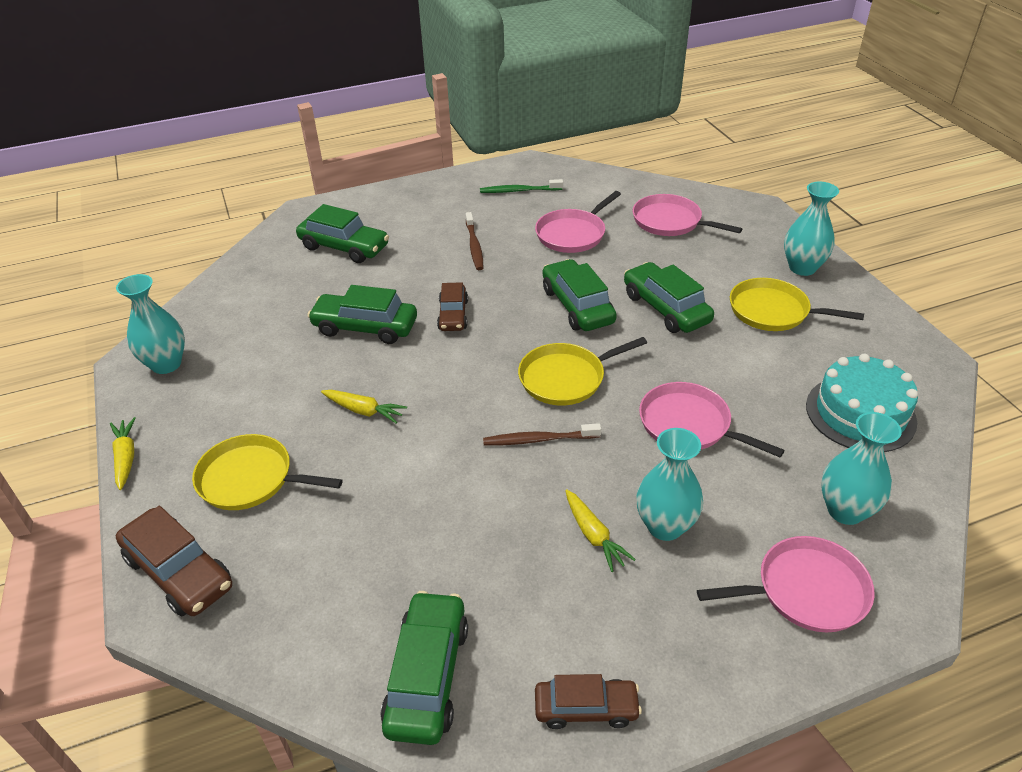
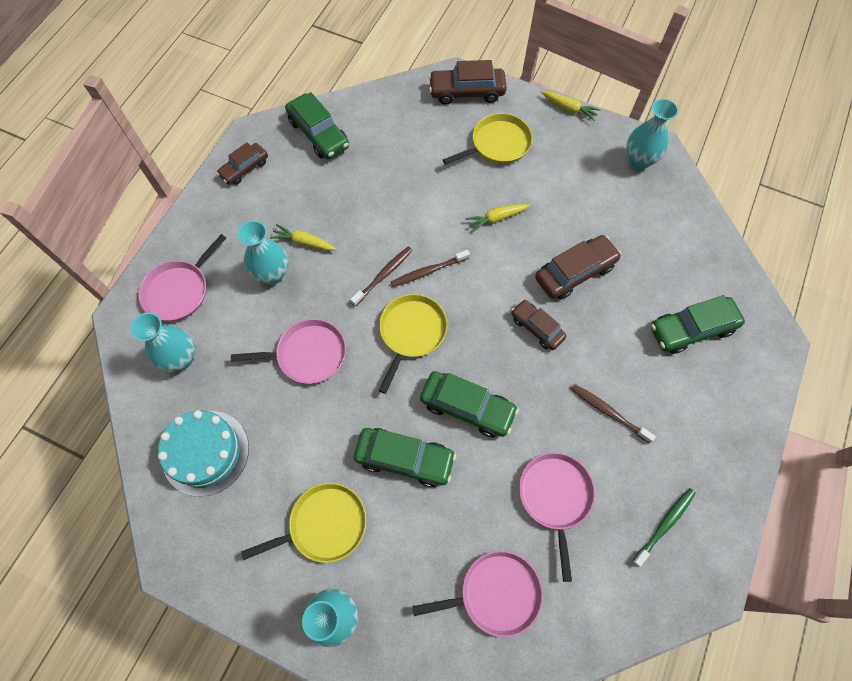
camera: 135 degrees right, 25 degrees up
(365, 327) = (575, 272): green car -> brown car
(490, 413) = (428, 271): none -> brown toothbrush

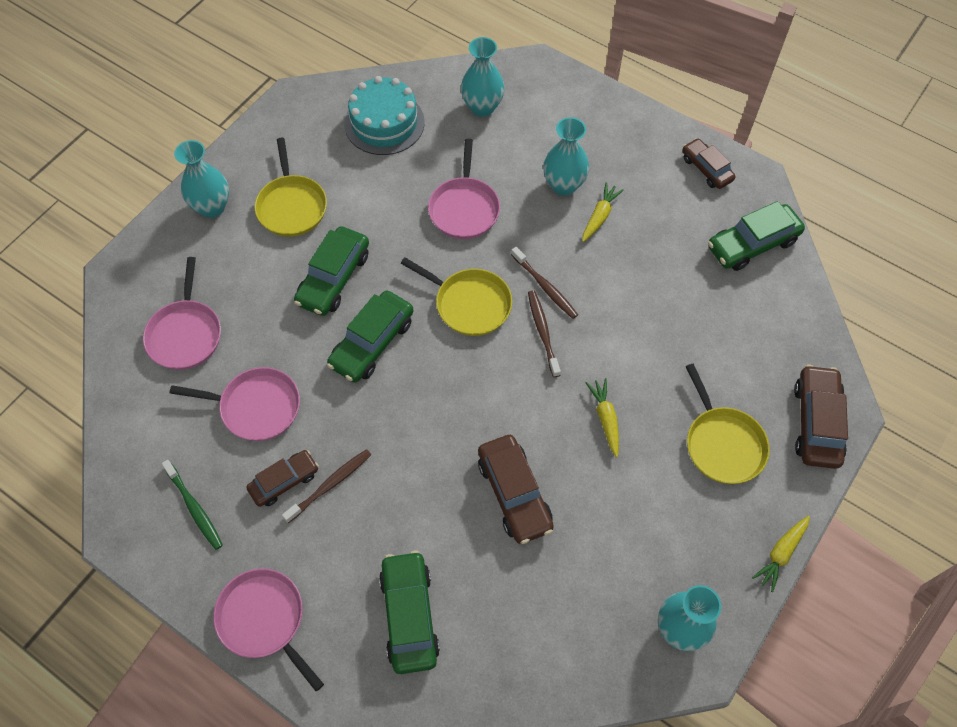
camera: 100 degrees right, 5 degrees down
(179, 290) = (557, 108): pink pan -> pink pan (264, 619)
(537, 328) = (449, 432): brown car -> brown car (284, 481)

